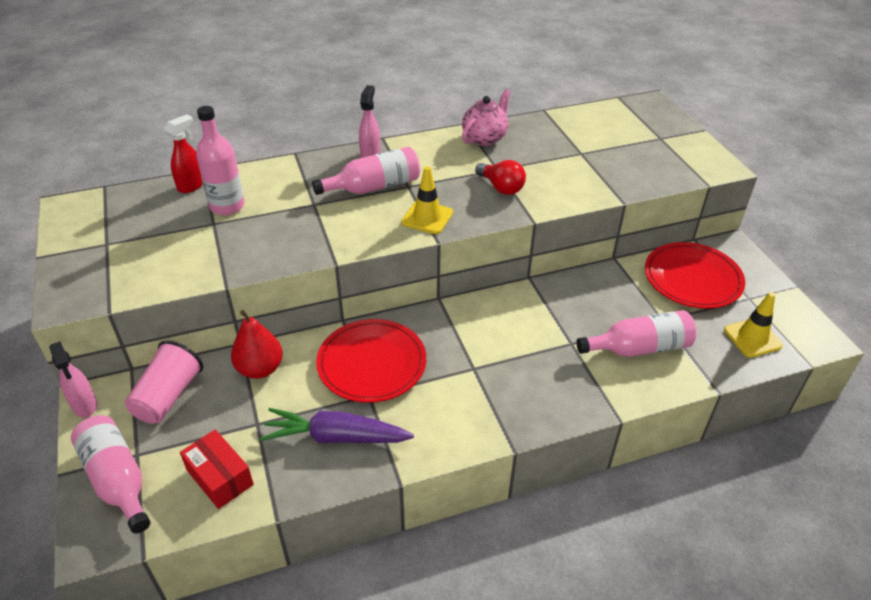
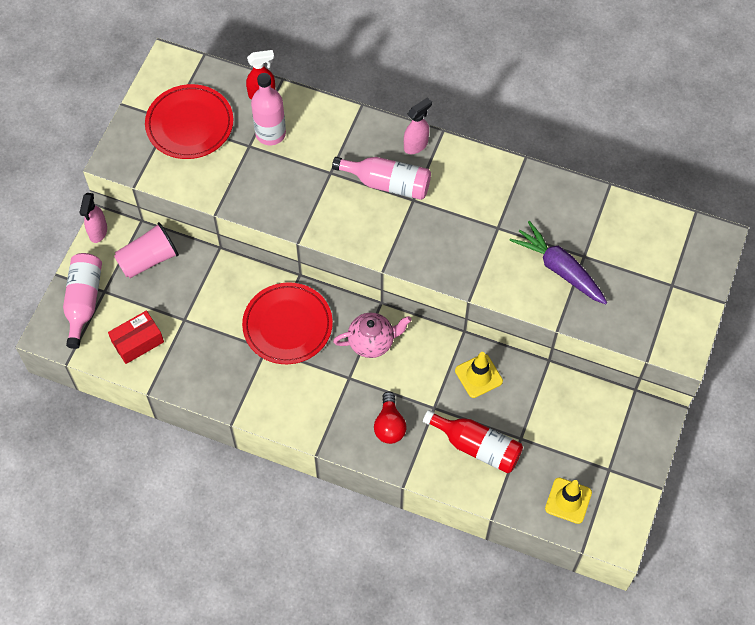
camera: 40 degrees right, 20 degrees up
(220, 477) = (137, 342): red box -> red box turned 60 degrees clockwise
(260, 369) = (216, 278): red pear -> none
(335, 437) = (221, 364): purple carrot -> purple carrot (559, 268)
(427, 217) = (397, 242): yellow traffic cone -> yellow traffic cone (478, 376)
(485, 138) = (524, 186): pink teapot -> pink teapot (372, 342)
(501, 187) = (480, 249): red light bulb -> red light bulb (389, 425)
(639, 348) = (477, 446): pink bottle -> red bottle
(692, 279) = (586, 423): red plate -> red plate (190, 125)

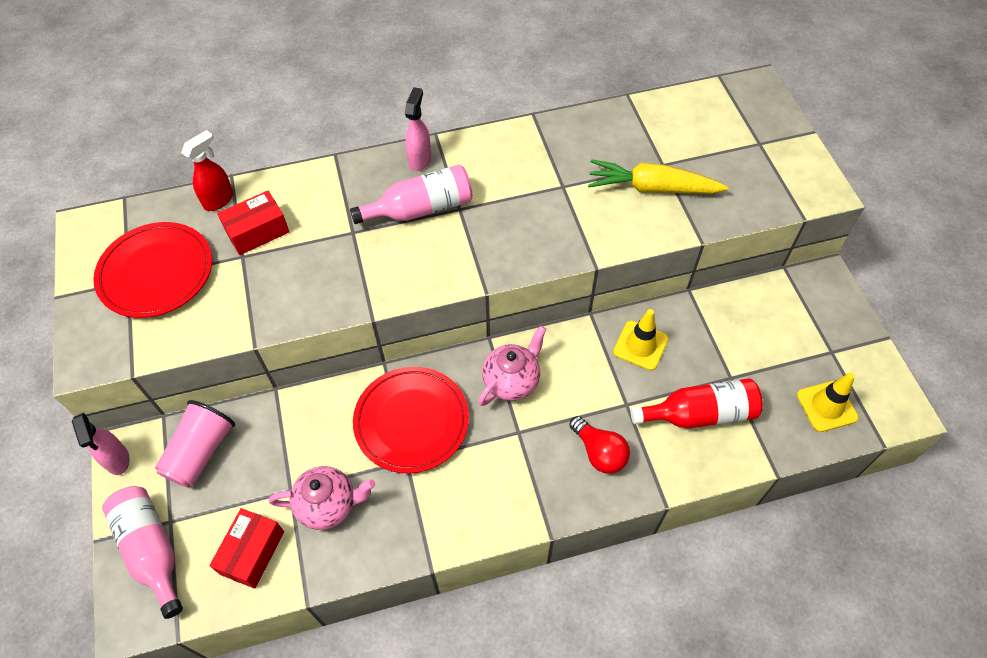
camera: 35 degrees left, 5 degrees down
(200, 344) = (328, 505): none -> pink teapot
(270, 133) = (257, 231): pink bottle -> red box
(559, 268) = (651, 188): purple carrot -> yellow carrot

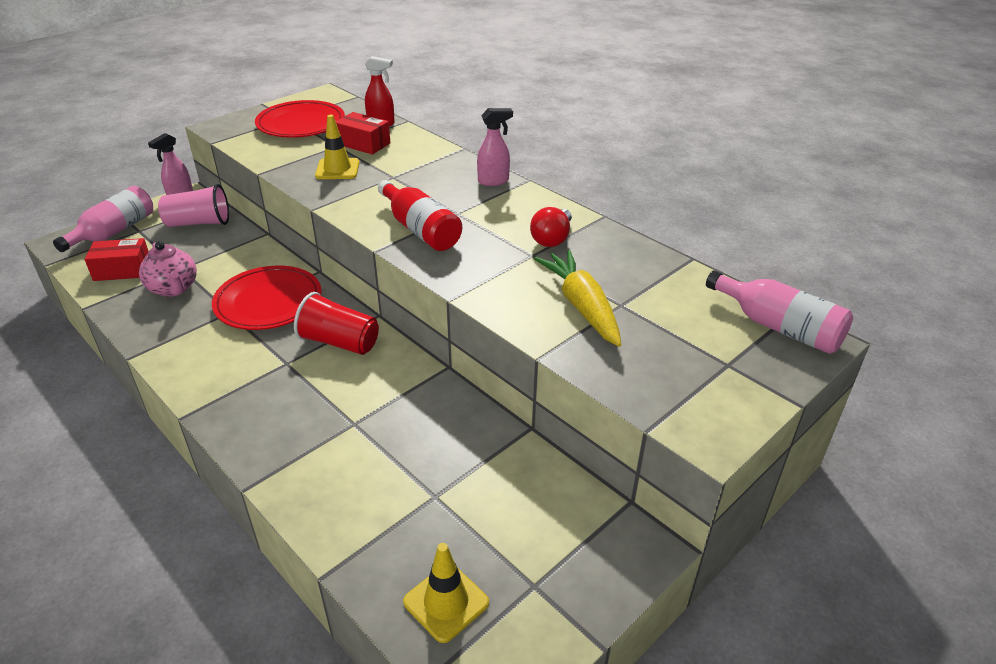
camera: 60 degrees right, 20 degrees down
(421, 209) = (441, 196): pink bottle -> pink bottle (778, 327)
(512, 381) = (339, 342): pink teapot -> red cup
(599, 452) = (287, 421): red light bulb -> red light bulb (552, 239)
(640, 345) = (432, 412): yellow traffic cone -> yellow traffic cone (337, 169)
(700, 414) = (371, 483): red bottle -> red bottle (420, 230)

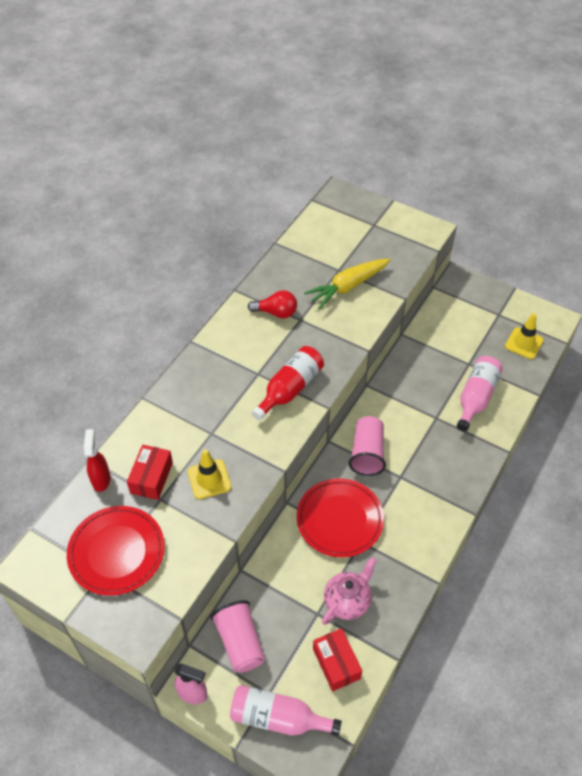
camera: 105 degrees left, 15 degrees up
(339, 342) = (367, 453): red cup -> pink cup
(493, 181) = (200, 362): pink spray bottle -> none
(778, 327) = (333, 206): pink bottle -> pink bottle (476, 398)

